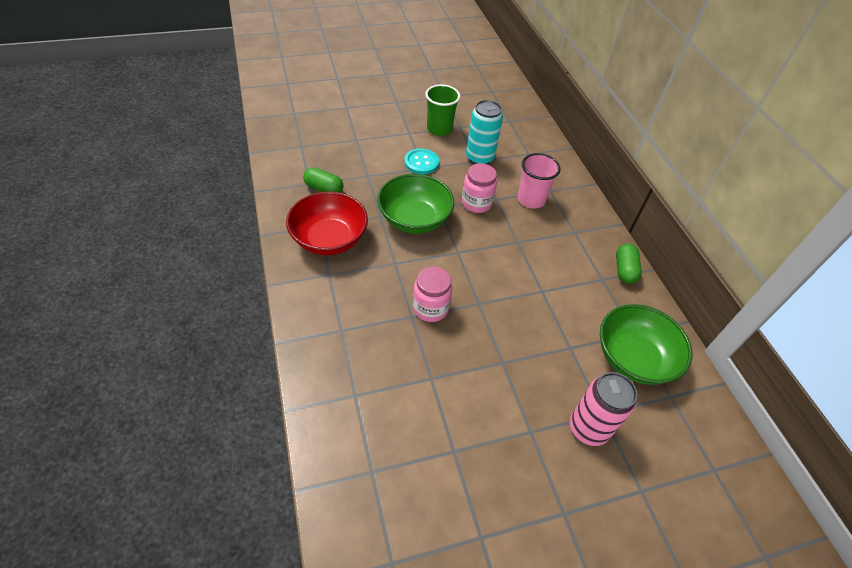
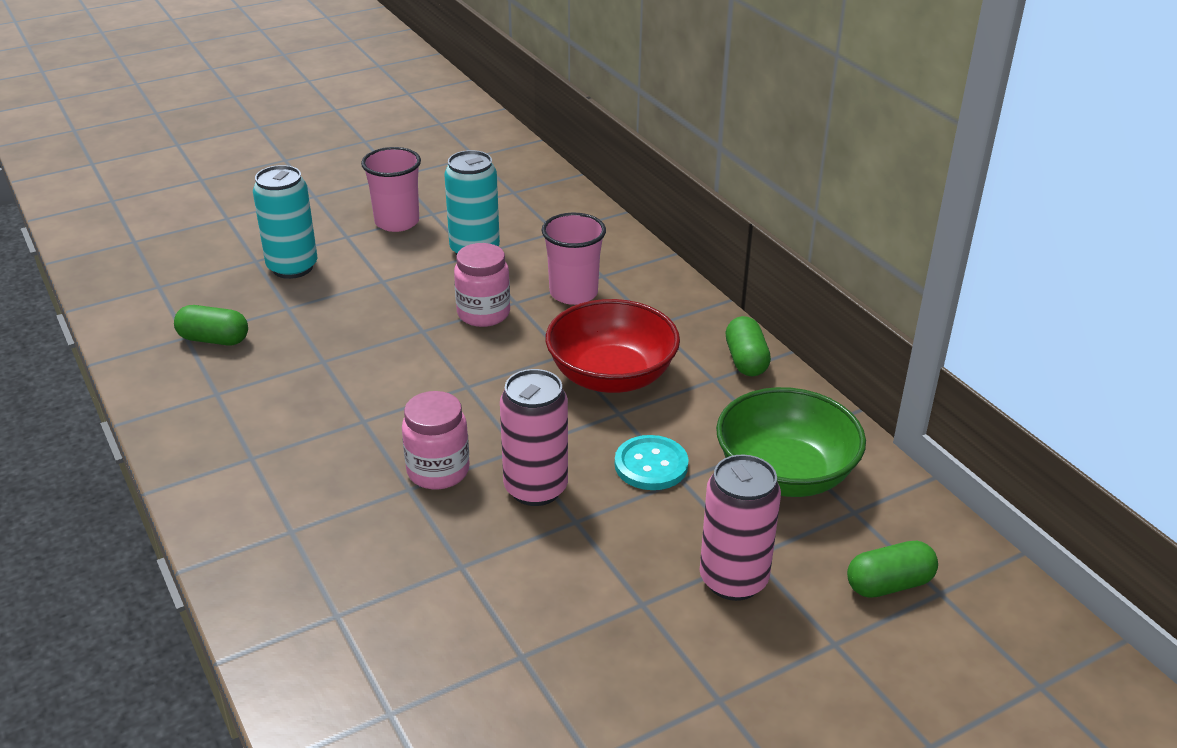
camera: 10 degrees left, 15 degrees down
(329, 239) = (240, 408): red bowl -> red bowl (611, 376)
(375, 148) = (292, 267): none -> turquoise can
(414, 219) = (383, 354): green bowl -> none
(421, 162) = (377, 274): turquoise button -> turquoise button (651, 465)
(439, 129) = (397, 222): green cup -> pink cup
(484, 334) = (535, 488): none -> pink can
(683, 456) = (889, 584): none -> green capsule

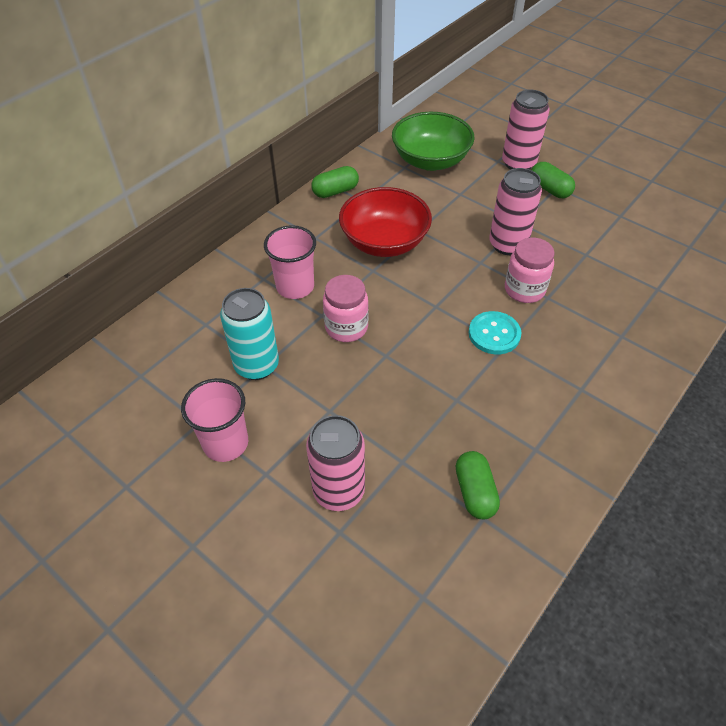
camera: 110 degrees left, 15 degrees up
(292, 267) = (339, 491): turquoise can -> pink can
(651, 465) = (456, 206): turquoise button -> turquoise button (494, 334)
(889, 584) = (485, 121): green capsule -> green capsule (550, 189)

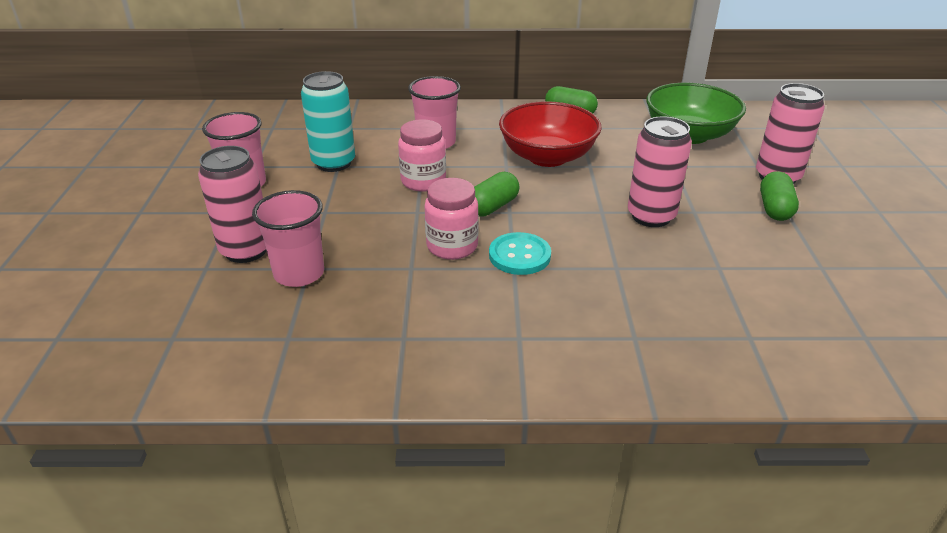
camera: 50 degrees right, 15 degrees down
(405, 471) = (299, 273): none -> pink cup
(475, 492) = (313, 321): green capsule -> green capsule (492, 207)
(524, 290) = (604, 249): pink jar -> pink jar (452, 246)

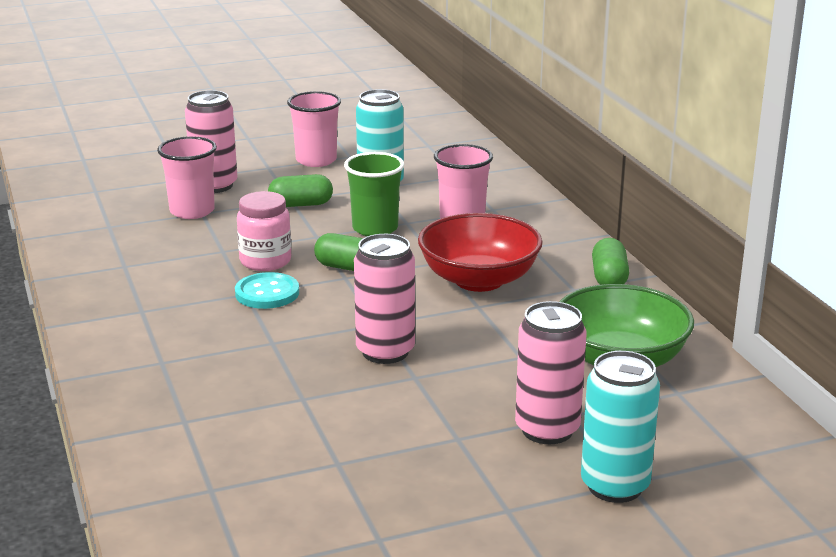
camera: 70 degrees right, 10 degrees down
(423, 181) = (375, 228): pink jar -> green cup
(775, 208) = (458, 429): green capsule -> green capsule (301, 204)
(847, 170) = (615, 486): none -> turquoise can

